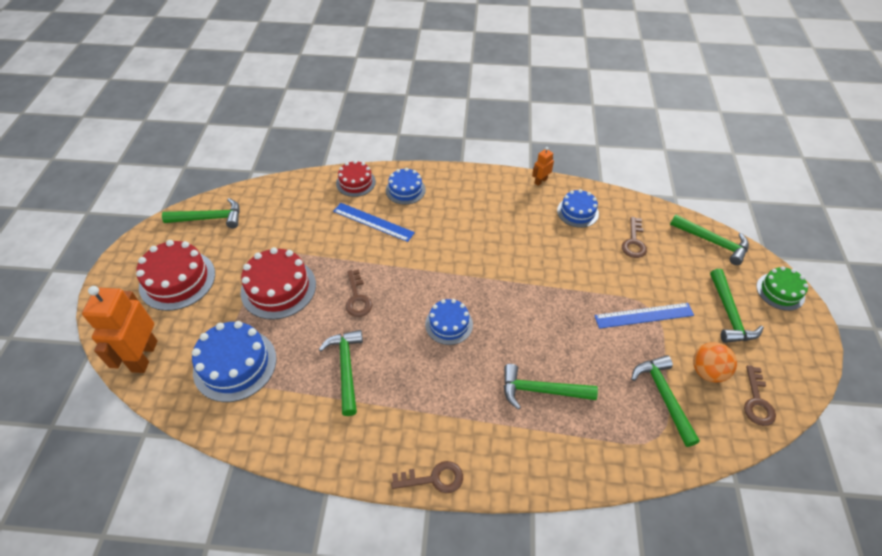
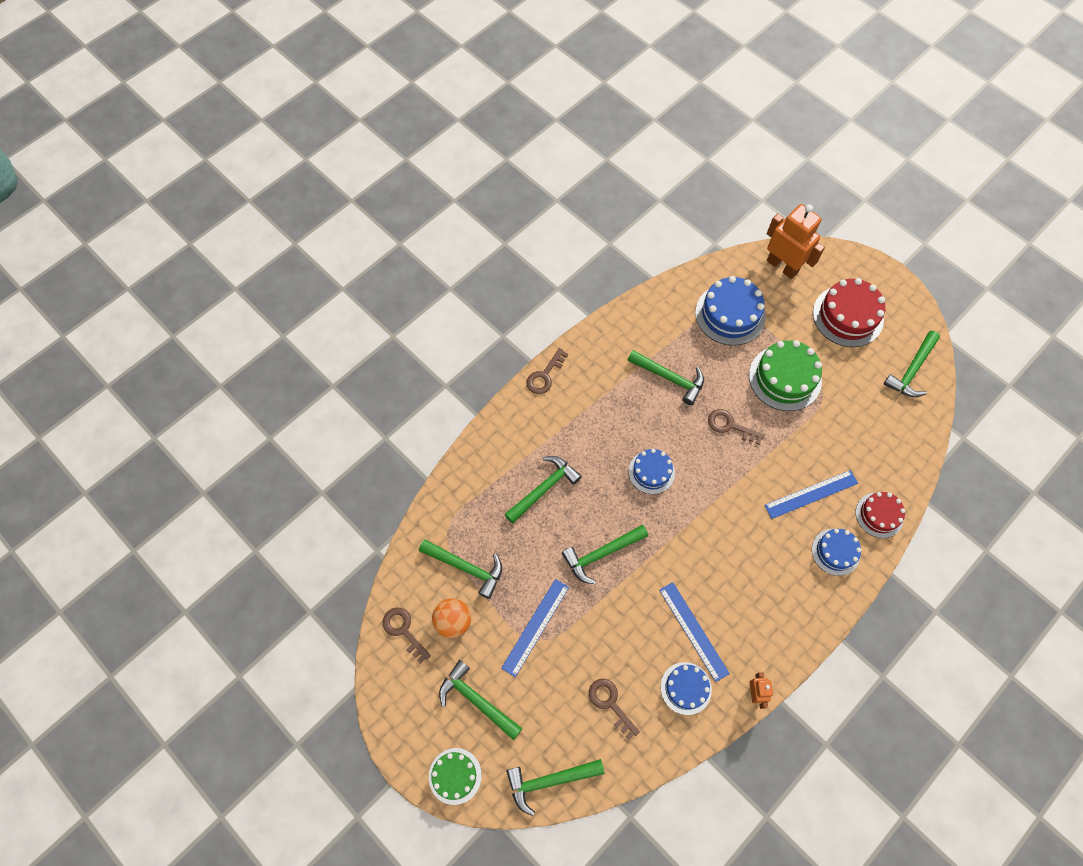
camera: 130 degrees right, 15 degrees up
(278, 288) = (785, 378): red cake -> green cake
(539, 228) = (693, 631): none -> blue ruler
(548, 312) = (601, 554): none -> green hammer

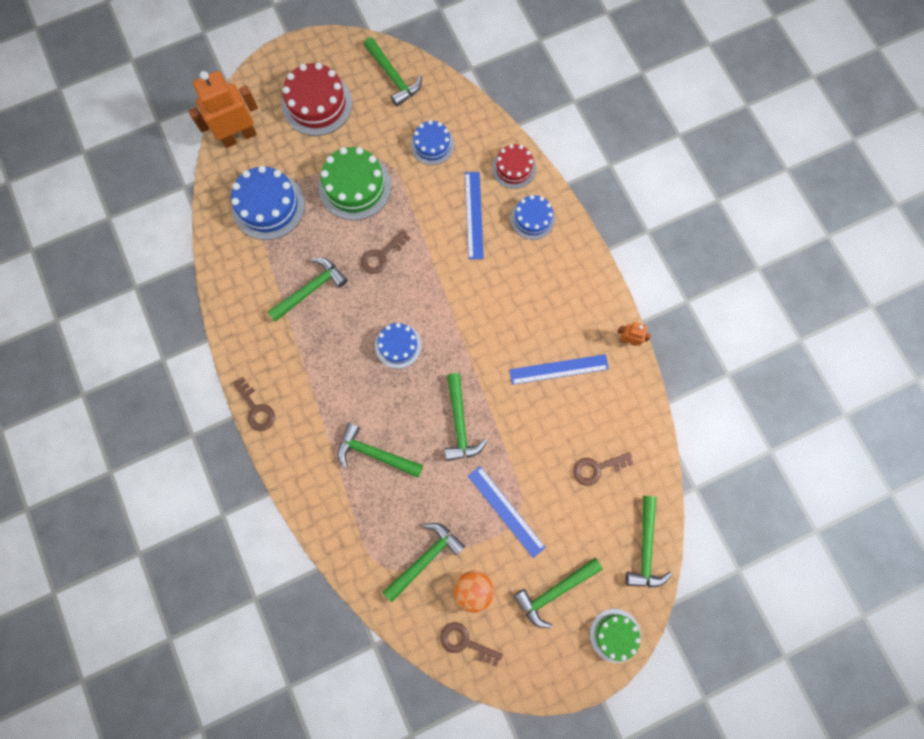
camera: 70 degrees left, 10 degrees up
(404, 631) = (465, 642): brown key -> brown key turned 45 degrees clockwise
(544, 488) = (375, 453): green hammer -> green hammer turned 45 degrees counterclockwise
(686, 688) = (605, 396): blue cake -> blue cake (432, 145)

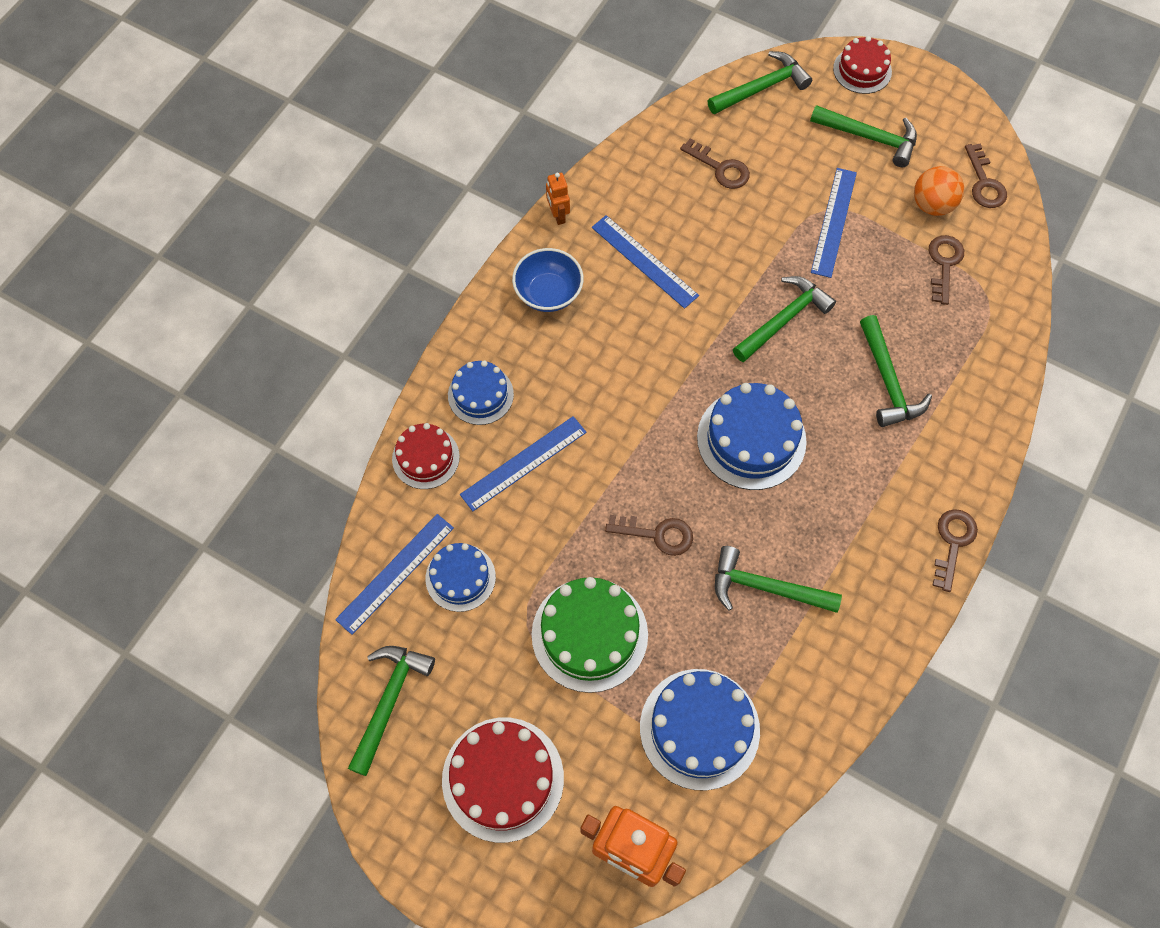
camera: 125 degrees left, 10 degrees down
(398, 345) = (751, 439): blue cake -> blue cake, size x1.63
(425, 558) = (944, 264): green hammer -> brown key
(458, 116) = (395, 573): none -> blue ruler
(574, 298) = (548, 293): none -> blue bowl
(615, 635) = (862, 70): green cake -> red cake

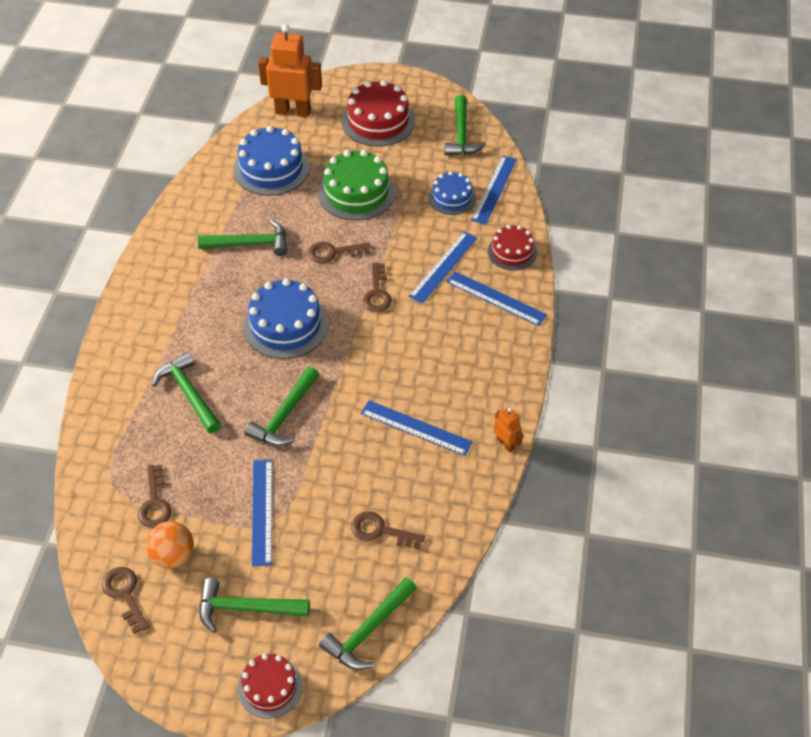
camera: 160 degrees right, 15 degrees down
(480, 395) = (496, 298): blue cake -> blue ruler
(548, 293) = (482, 380): blue bowl -> none
(953, 543) = (123, 302): brown key -> brown key (377, 293)

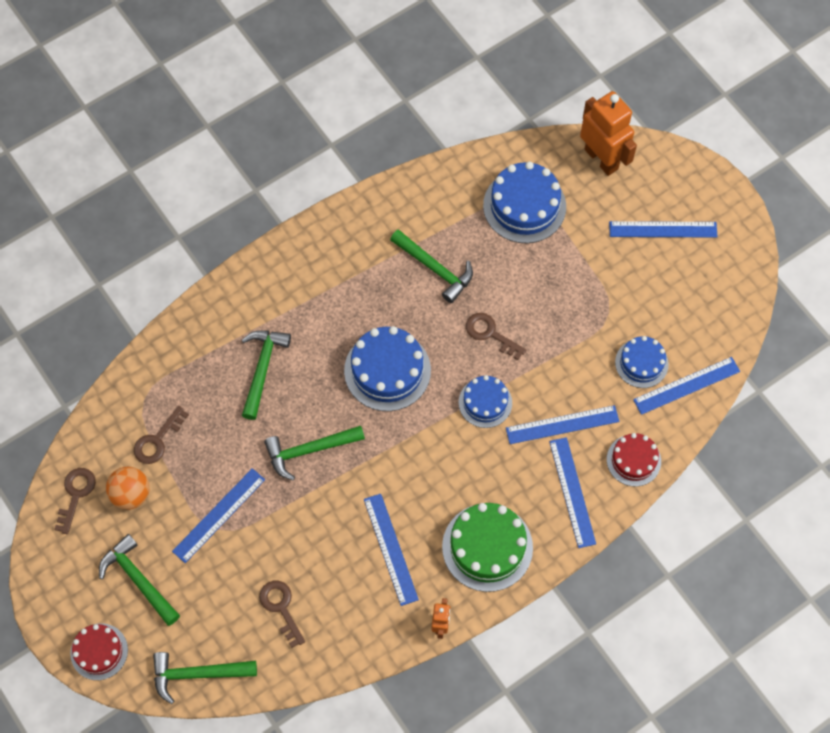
camera: 45 degrees right, 15 degrees up
(356, 192) = (568, 289): green cake -> green cake (487, 547)
(377, 293) = (485, 402): brown key -> blue cake
(378, 121) = (663, 229): red cake -> blue ruler
(461, 135) = (720, 304): green hammer -> none

